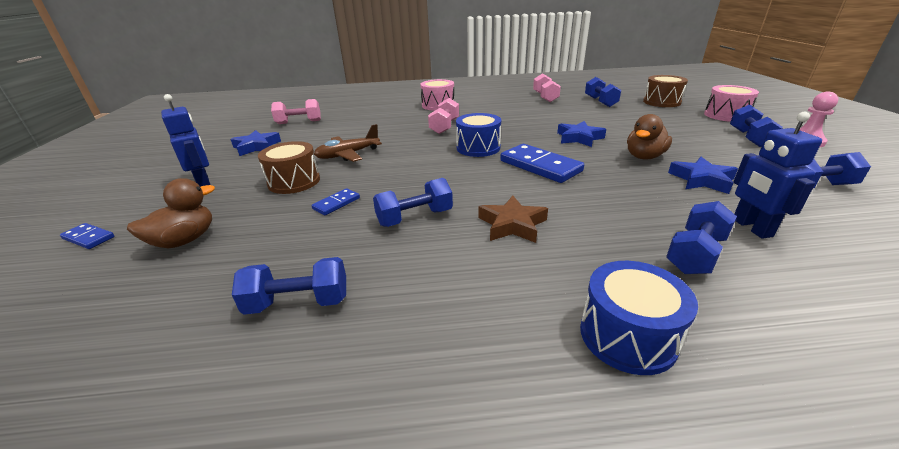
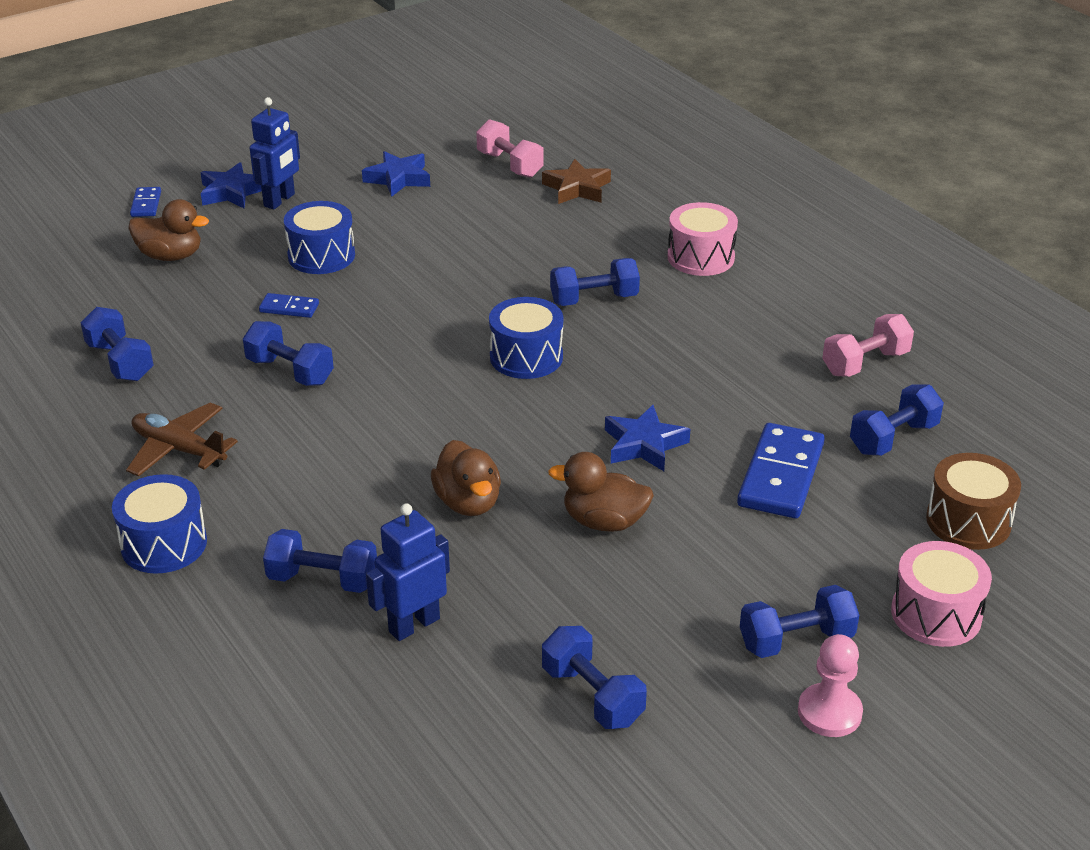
camera: 60 degrees right, 5 degrees up
(294, 181) = (321, 256): brown drum -> blue drum
(348, 155) = (423, 259): brown plane -> brown plane (179, 449)
(444, 127) = (594, 299): pink dumbbell -> blue dumbbell
(512, 225) = (314, 442): brown star -> brown star (577, 188)
(540, 166) = (495, 428): blue domino -> blue domino (780, 475)
(613, 186) = (468, 503): none -> brown duck
(701, 180) = (545, 583): blue star -> blue star (232, 192)

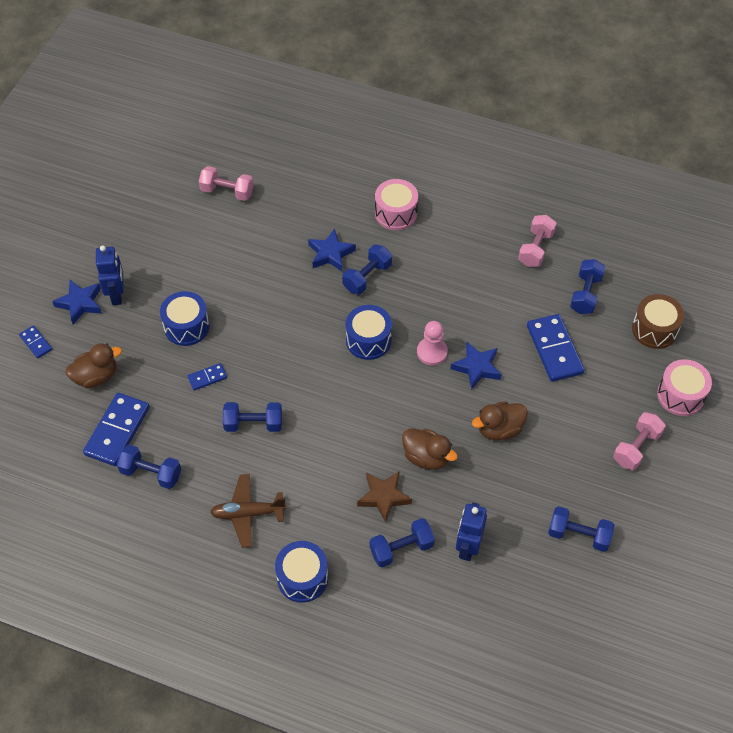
camera: 35 degrees left, 20 degrees up
(132, 309) = (117, 431): none -> blue domino
(398, 179) = (172, 238): blue star -> blue star (330, 253)
(577, 188) = (283, 192): brown star -> brown star (384, 497)
(796, 640) = (636, 448): blue dumbbell -> pink dumbbell
(829, 712) = (679, 479): pink pawn -> pink pawn (432, 352)

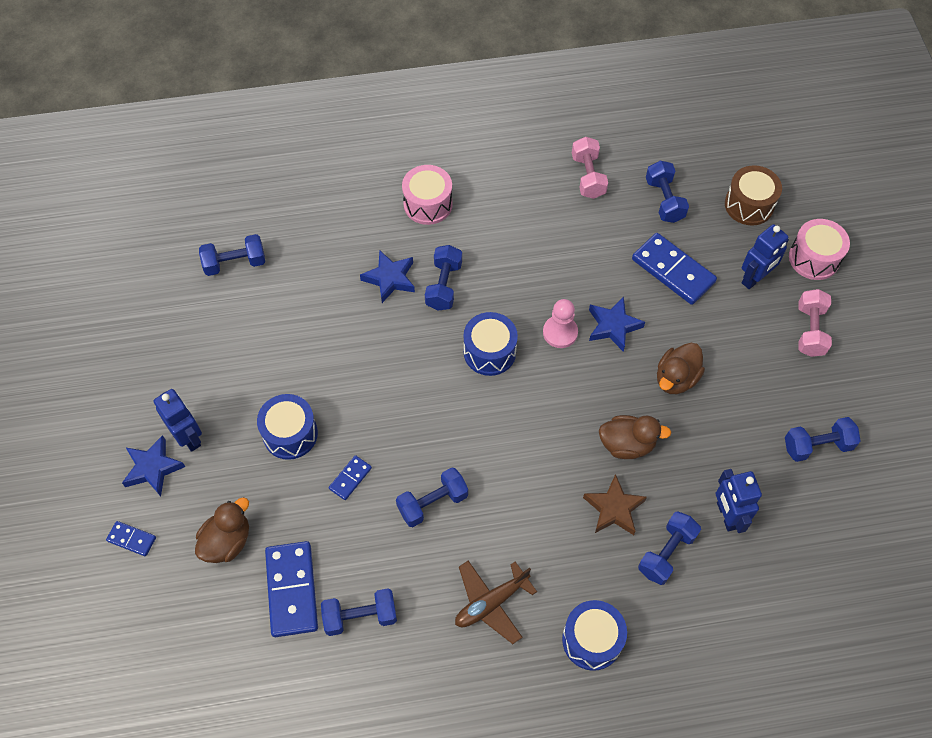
camera: 30 degrees left, 5 degrees up
(227, 191) = (235, 263): pink dumbbell -> blue dumbbell
(618, 387) = (755, 278): none -> blue robot

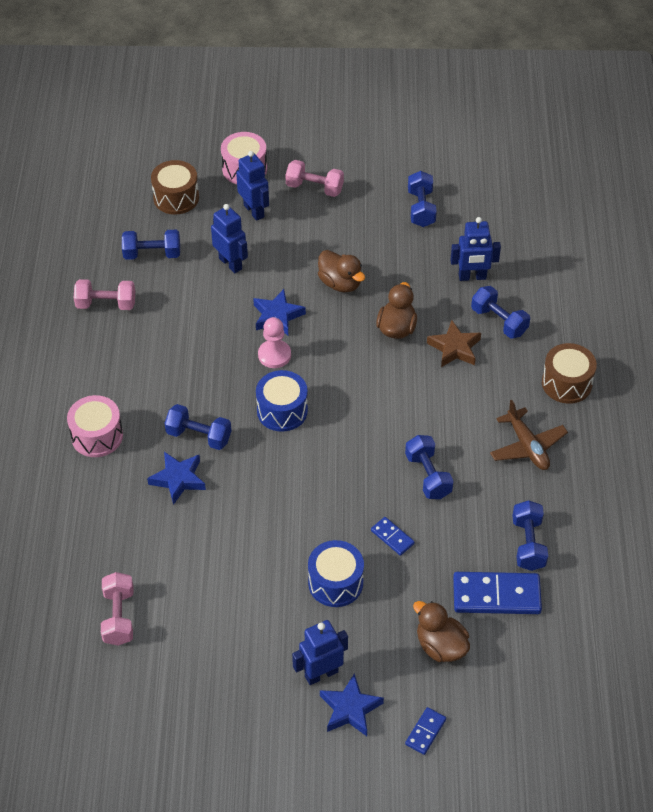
camera: 80 degrees left, 10 degrees down
(235, 263) = (119, 617): blue dumbbell -> pink dumbbell
(592, 640) = (566, 383): blue drum -> brown drum
(673, 271) = (230, 263): blue domino -> blue robot

